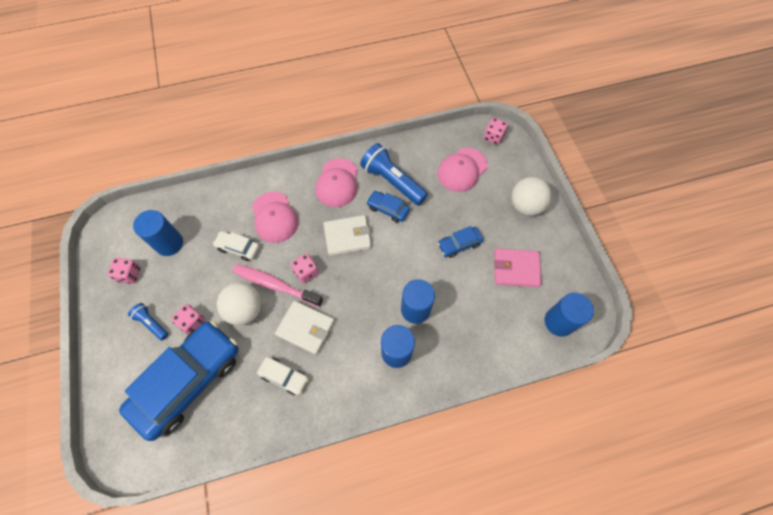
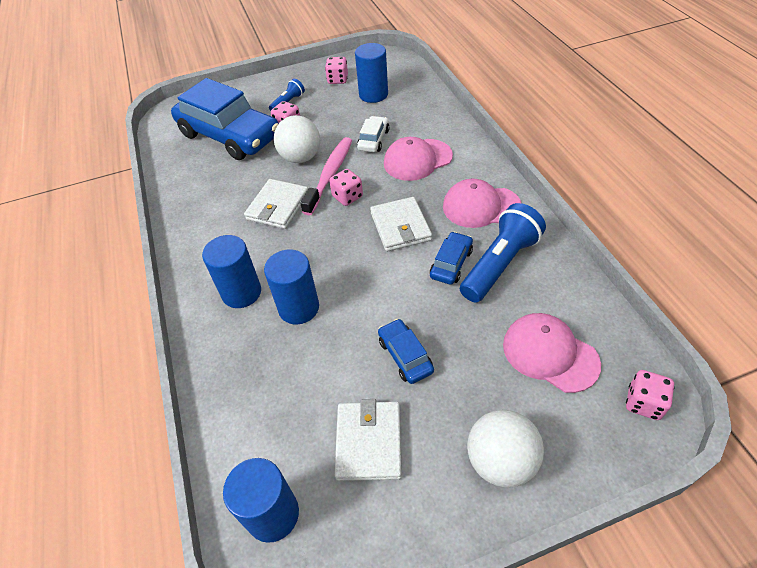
camera: 90 degrees right, 15 degrees down
(284, 377) = (224, 198): white car -> none
(516, 269) = (368, 442): pink wallet -> white wallet

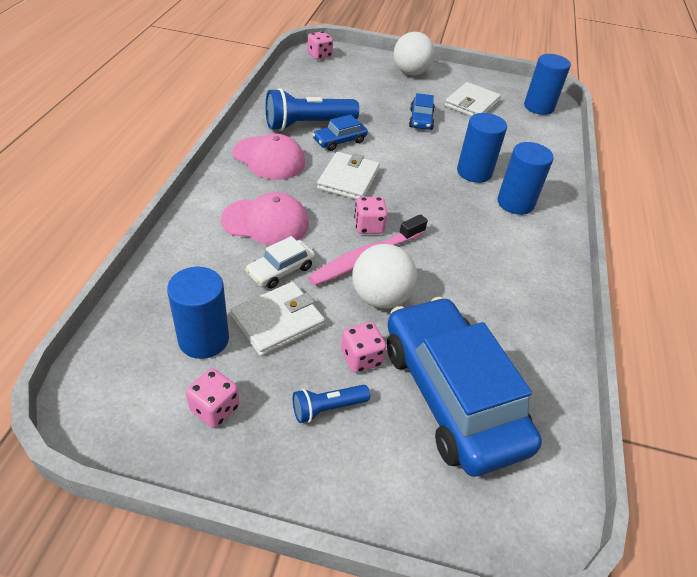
camera: 155 degrees left, 5 degrees down
(278, 206) = (443, 255): white wallet -> white wallet (277, 321)
(550, 354) = (338, 84): pink cap -> none

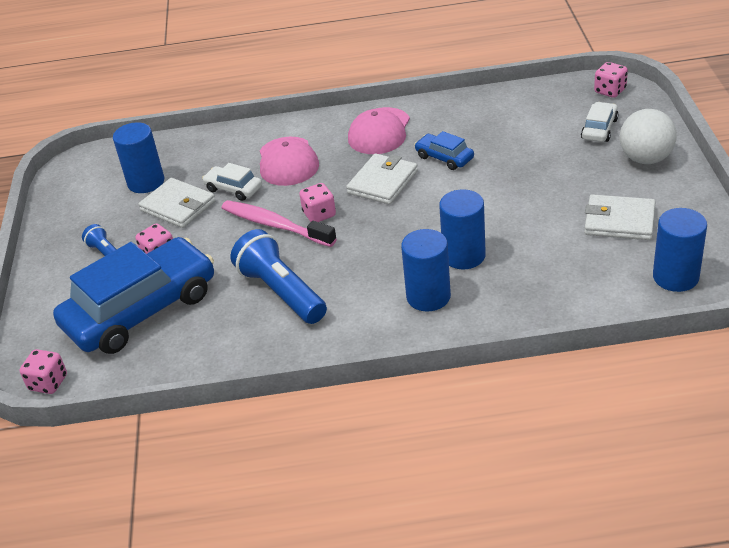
camera: 80 degrees right, 5 degrees down
(215, 409) = (90, 209): pink dice -> pink dice (48, 383)
(308, 125) = (456, 131): blue flashlight -> blue flashlight (281, 292)
(348, 179) = (382, 182): white wallet -> white wallet turned 60 degrees counterclockwise
(362, 74) = (599, 129): none -> white car
(380, 297) = (230, 246): white ball -> none
(421, 119) = (540, 194): blue car -> none

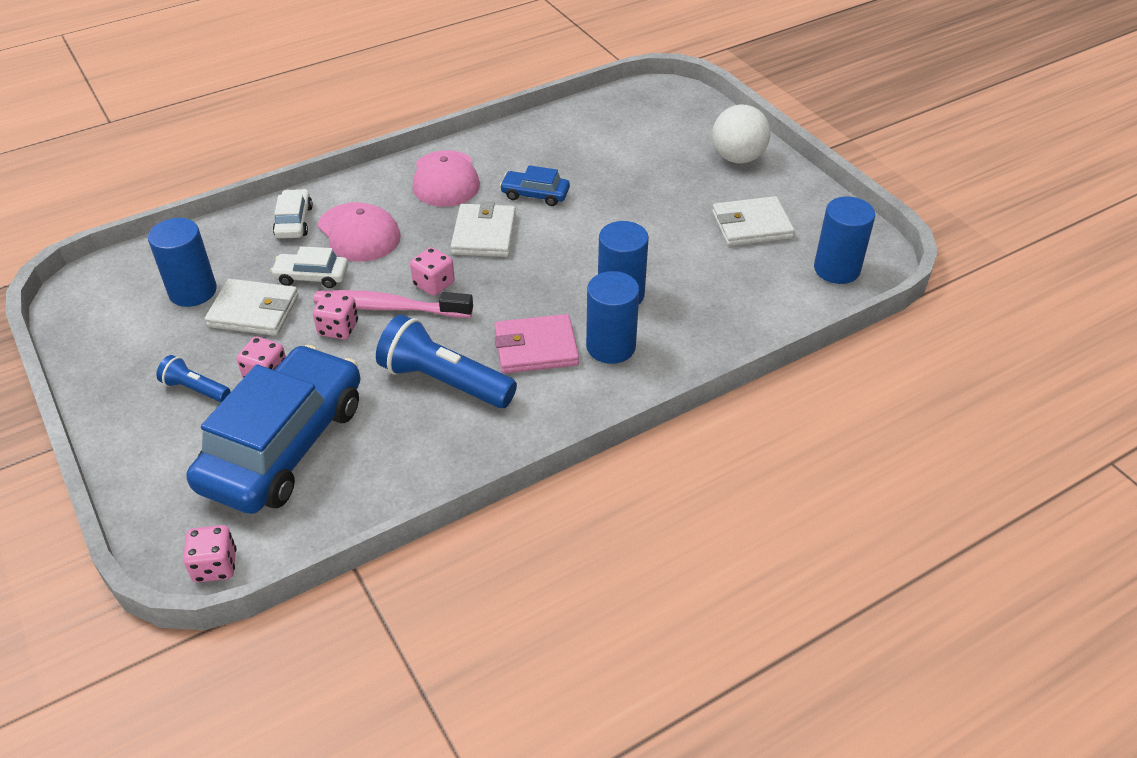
camera: 30 degrees left, 5 degrees up
(367, 283) = (536, 348): none -> pink wallet
(599, 129) = (675, 136): white car -> white car (294, 221)
(610, 91) = (661, 95): pink dice -> pink dice (338, 328)

